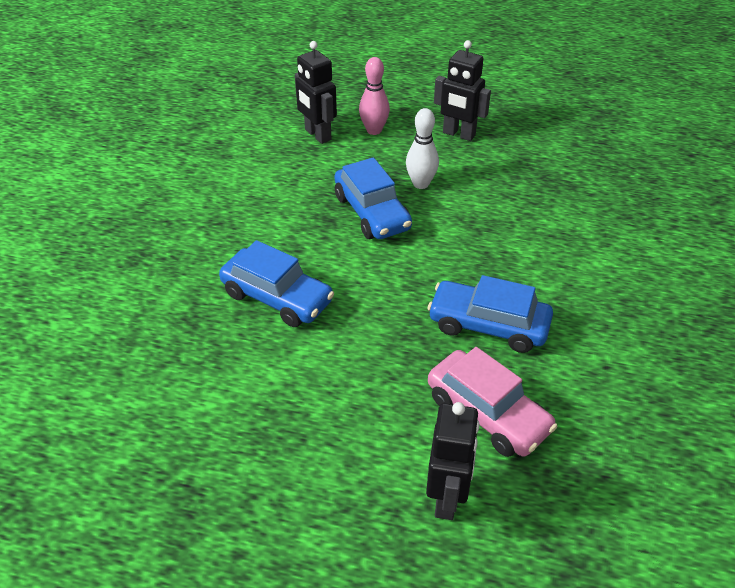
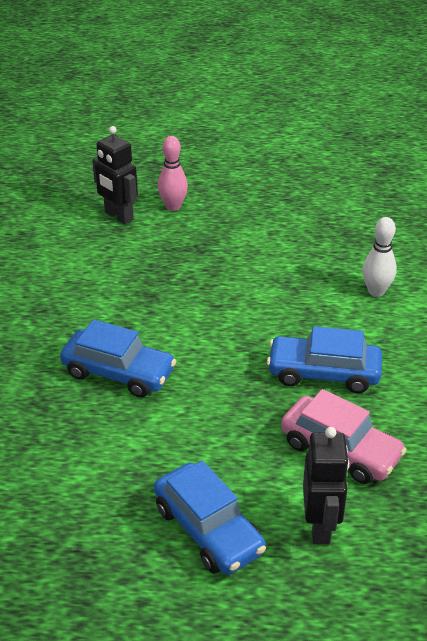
camera: 10 degrees left, 5 degrees down
(372, 212) = (190, 284): blue car -> blue car (208, 529)
(421, 184) = (230, 252): white bowling pin -> white bowling pin (376, 291)
(458, 134) = (256, 202): black robot -> none

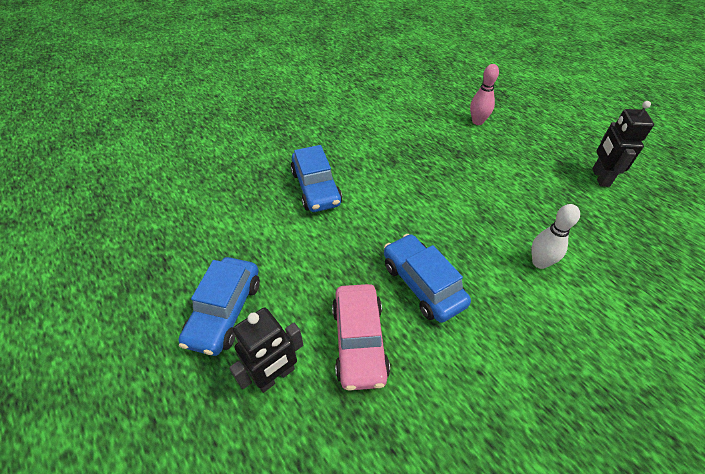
camera: 50 degrees right, 10 degrees up
(118, 216) = (439, 108): black robot -> black robot (600, 177)

